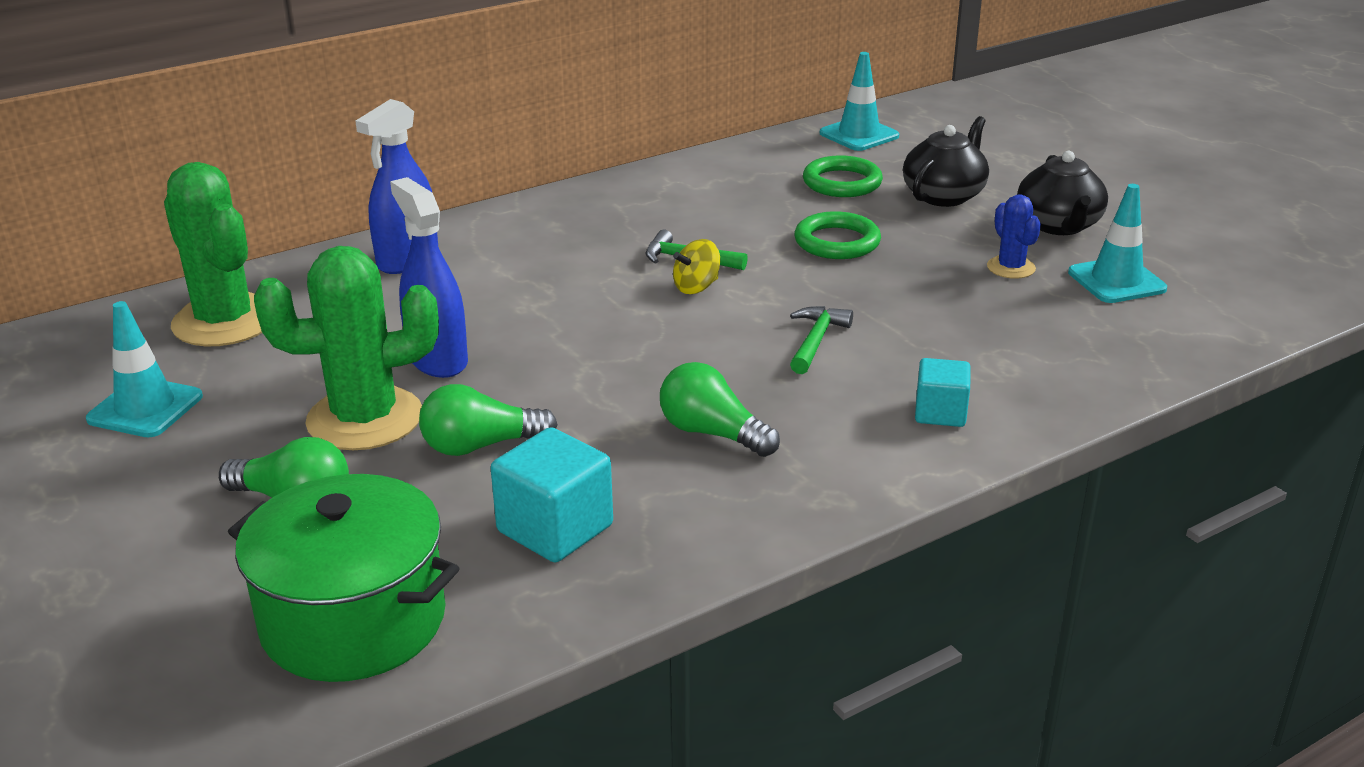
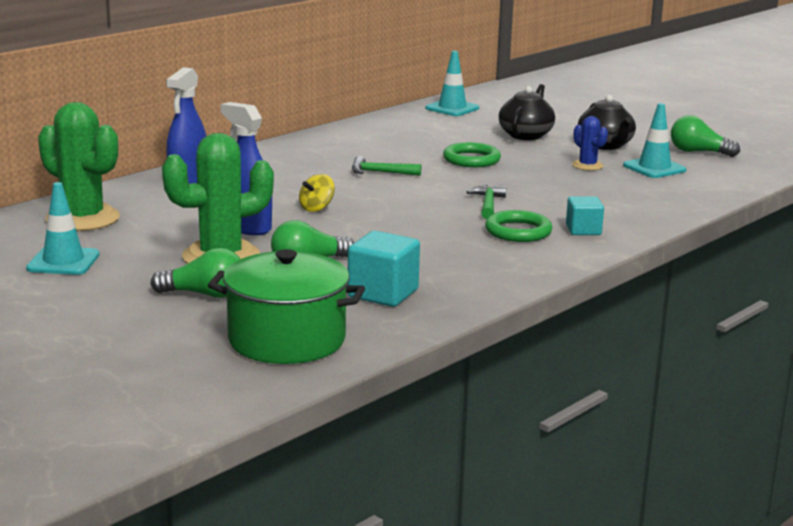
camera: 15 degrees left, 10 degrees down
(696, 287) = (395, 185): yellow spinning top -> yellow spinning top (316, 208)
(712, 433) = (451, 248): green light bulb -> green light bulb (698, 152)
(842, 183) = (456, 132): green ring -> green ring (518, 231)

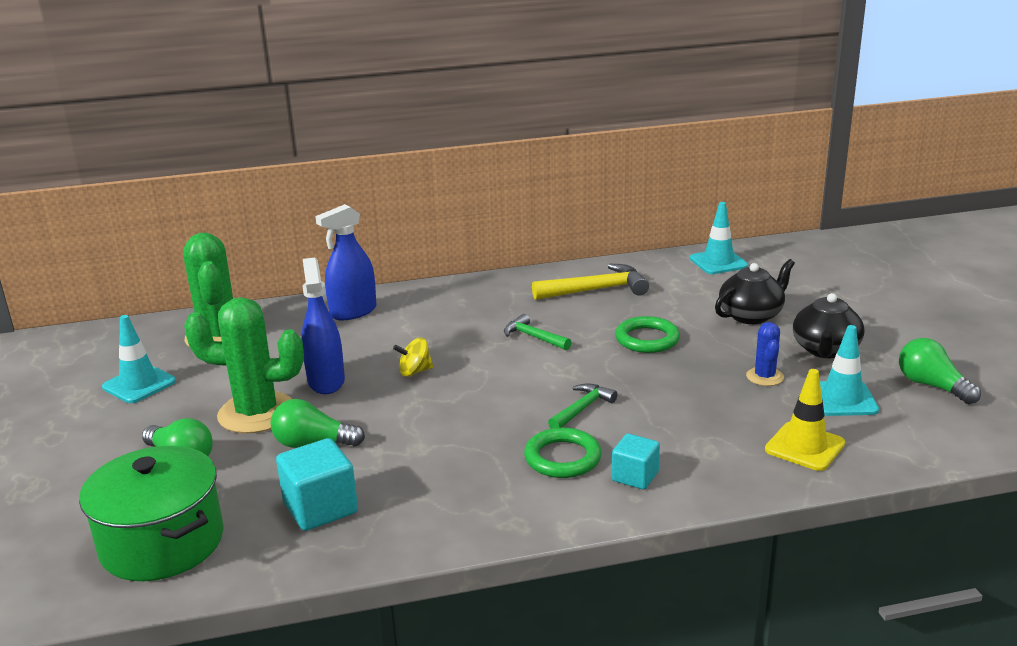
camera: 35 degrees right, 5 degrees up
(382, 138) = (596, 290): none -> yellow hammer
(667, 195) = (804, 447): none -> yellow traffic cone

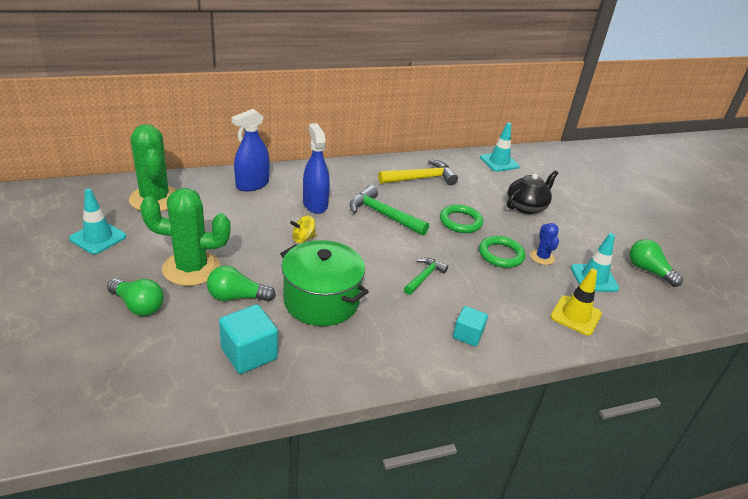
camera: 10 degrees left, 10 degrees up
(162, 543) = (132, 381): green pot -> green pot (321, 301)
(326, 381) = (239, 243): blue spray bottle -> blue spray bottle (315, 204)
(533, 337) = (383, 215): green hammer -> green hammer, size x1.64
(562, 458) = (416, 317): green ring -> green ring (501, 254)
(825, 350) = (578, 238): black teapot -> none

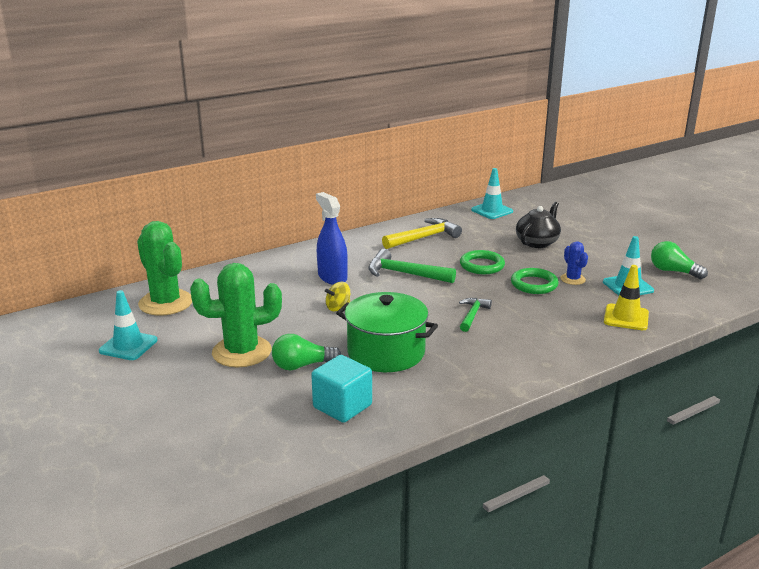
camera: 10 degrees left, 10 degrees down
(138, 305) = (208, 391): green light bulb -> none
(252, 184) = (258, 273): blue spray bottle -> none
(467, 335) = (537, 351): turquoise cube -> none

